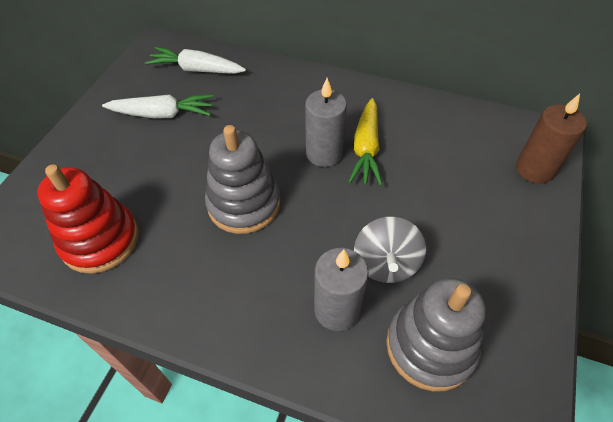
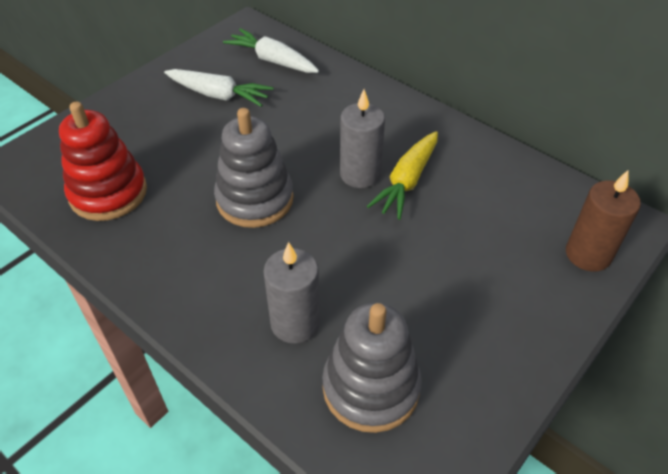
camera: 20 degrees right, 5 degrees down
(386, 263) = (367, 297): grey spinning top -> none

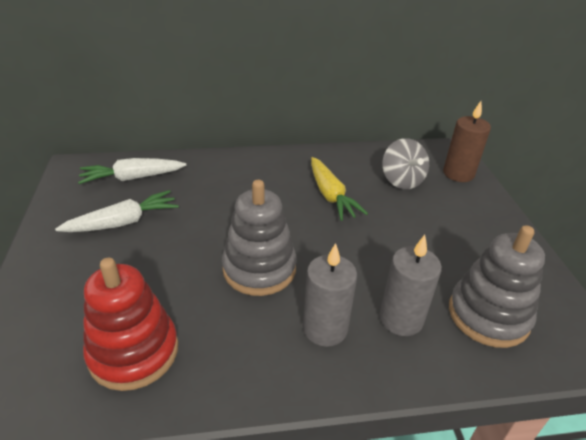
camera: 50 degrees left, 10 degrees down
(360, 174) = (300, 209): grey candle -> grey candle (325, 328)
(505, 216) = (401, 180): none -> grey spinning top

